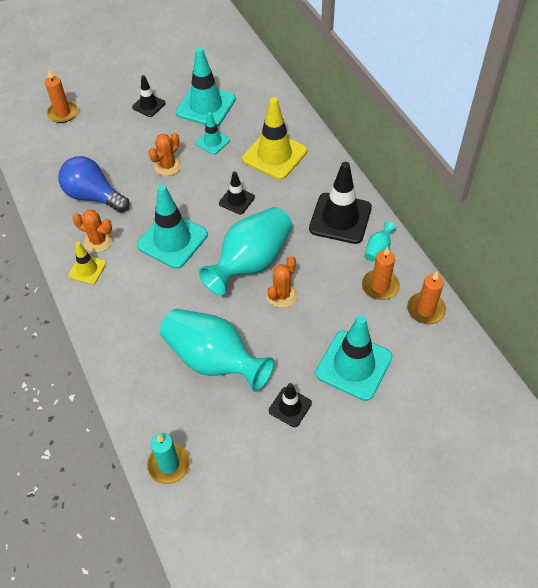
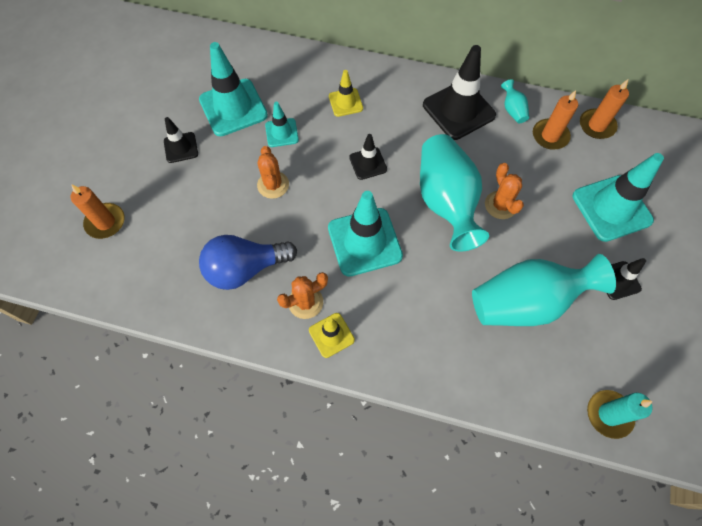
camera: 50 degrees left, 10 degrees up
(274, 155) = (345, 102): yellow traffic cone -> yellow traffic cone, size x0.53

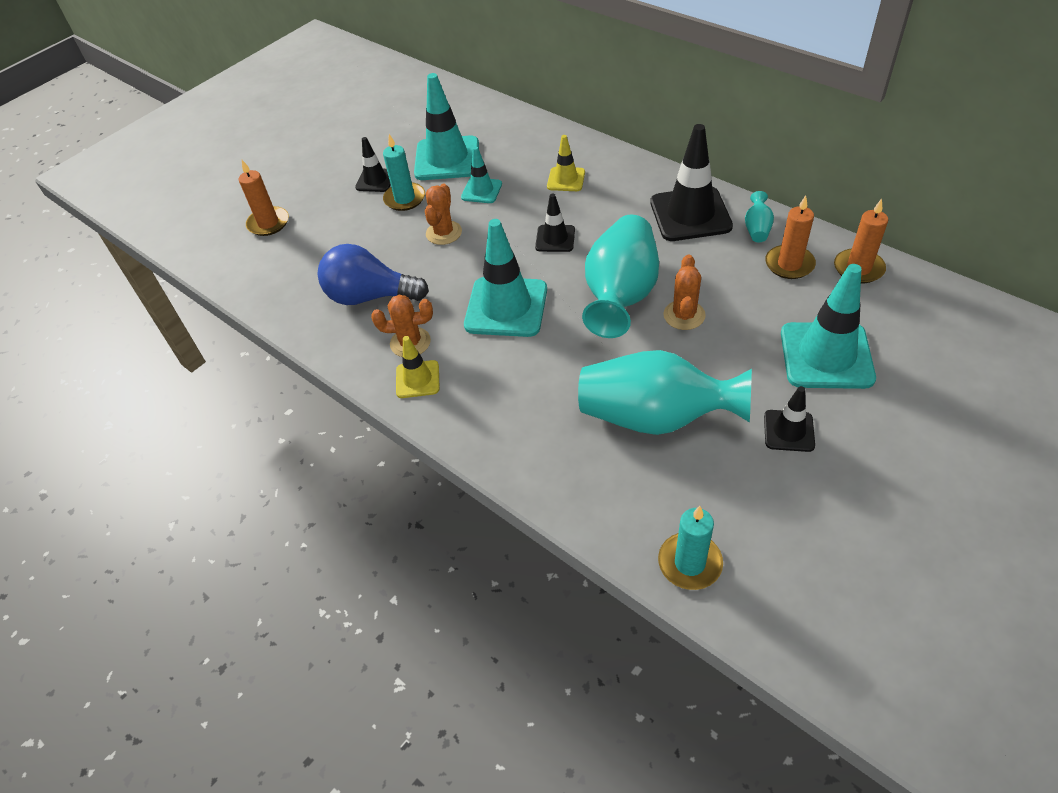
camera: 30 degrees right, 15 degrees down
(219, 160) = (404, 199): none -> turquoise candle

